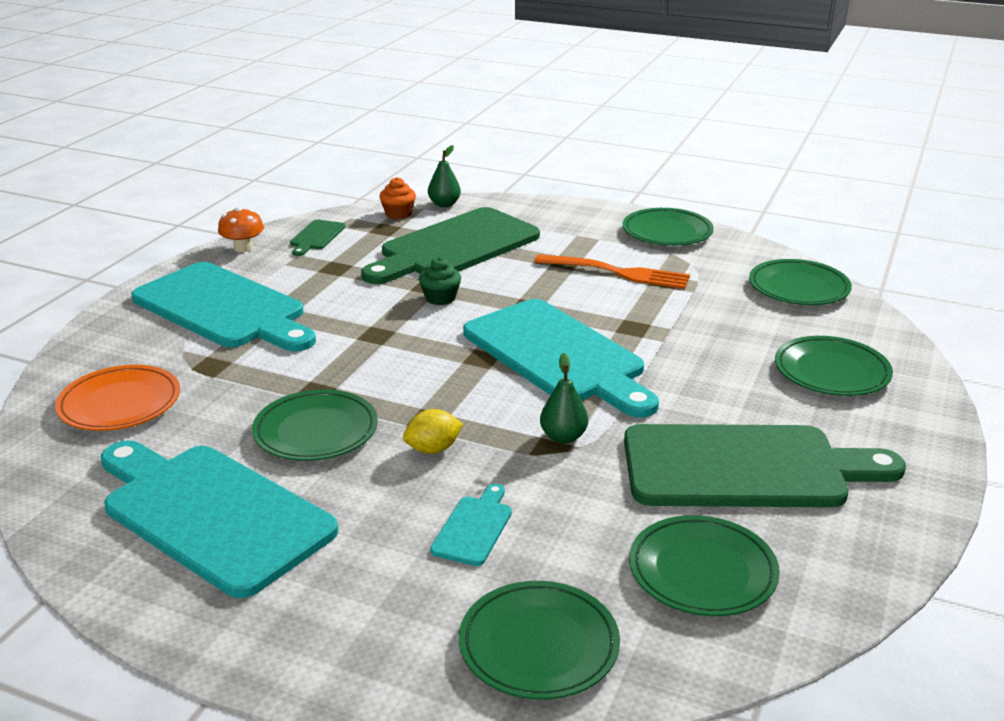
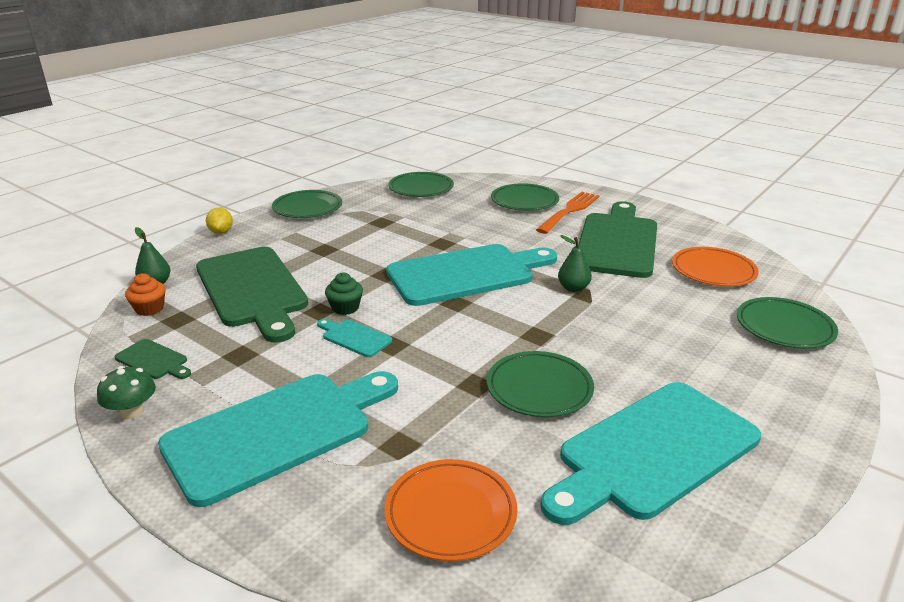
camera: 75 degrees left, 0 degrees up
(243, 248) = (132, 412): orange mushroom -> green mushroom
(433, 449) = (577, 338): yellow lemon -> yellow lemon (221, 232)
(474, 527) = (673, 333): turquoise cutting board -> turquoise cutting board (354, 337)
(616, 272) = (356, 235): orange fork -> orange fork (569, 211)
(702, 571) = (713, 271): green plate -> orange plate

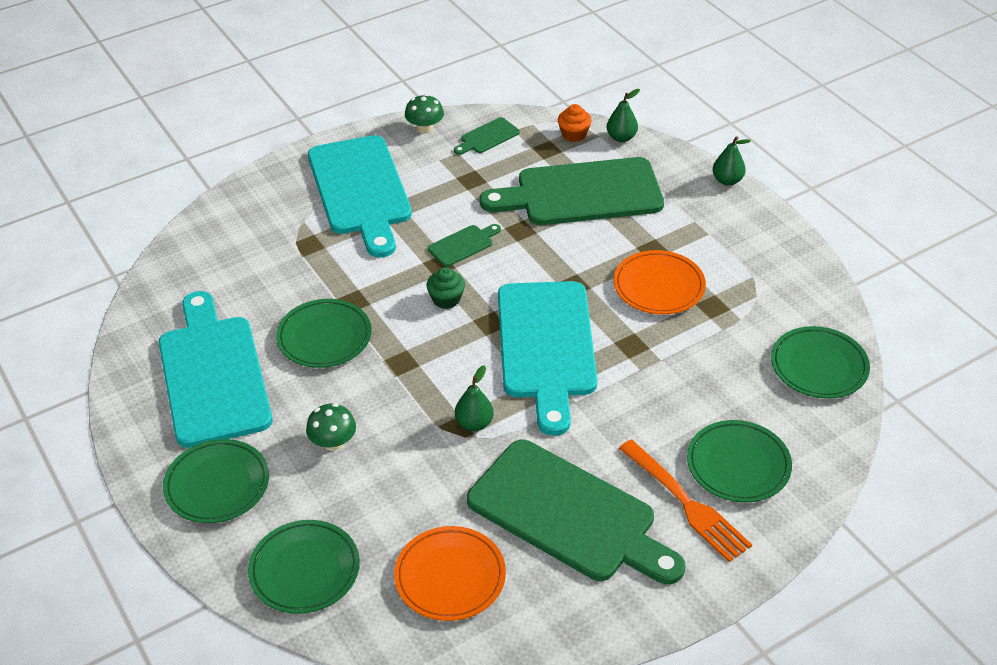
camera: 110 degrees right, 15 degrees up
(221, 232) = (727, 180): yellow lemon -> green pear
(307, 208) = (777, 251): green plate -> green plate (217, 485)
(345, 308) = (518, 247): green cupcake -> green cupcake (446, 299)
(354, 337) = (463, 245): turquoise cutting board -> green cutting board
(450, 513) = (230, 254): orange plate -> orange plate (658, 286)
(657, 347) = (333, 442): none -> green mushroom

